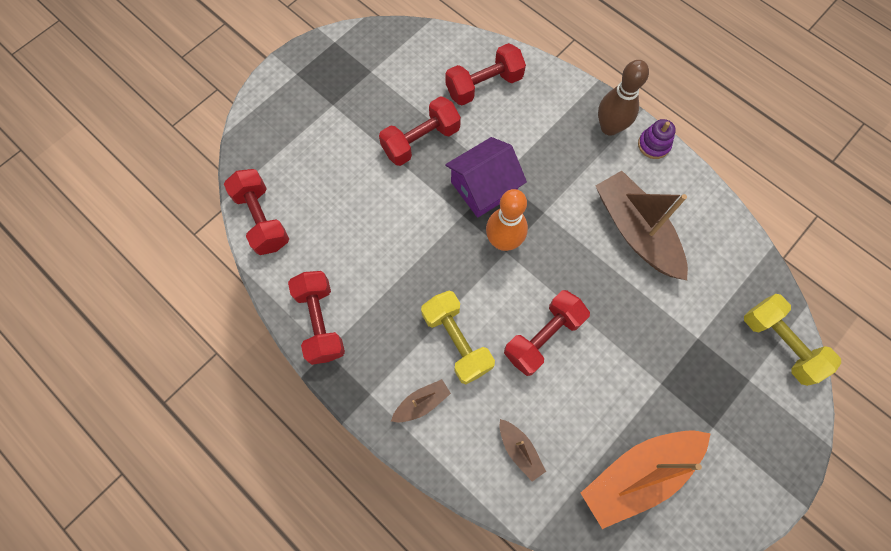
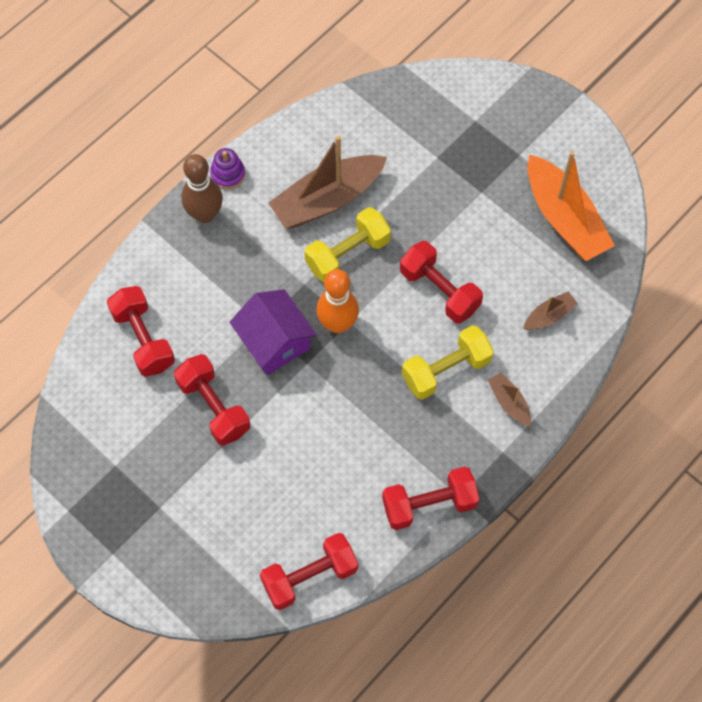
camera: 90 degrees left, 5 degrees down
(779, 343) = (440, 92): yellow dumbbell -> yellow dumbbell (347, 254)

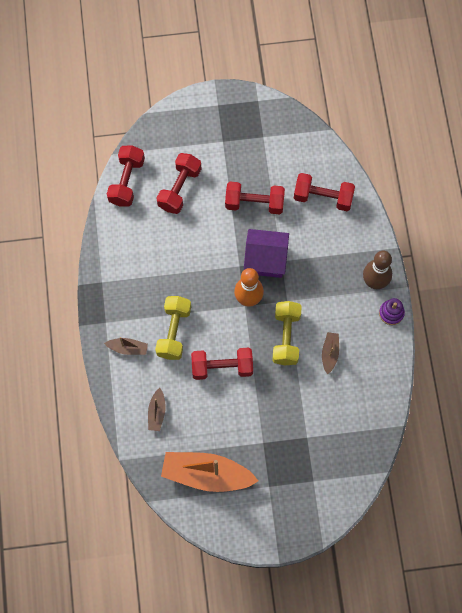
camera: 130 degrees right, 5 degrees up
(327, 199) = (330, 353): brown boat -> brown boat, size x0.47
(429, 504) = (111, 264): red dumbbell -> red dumbbell (179, 189)

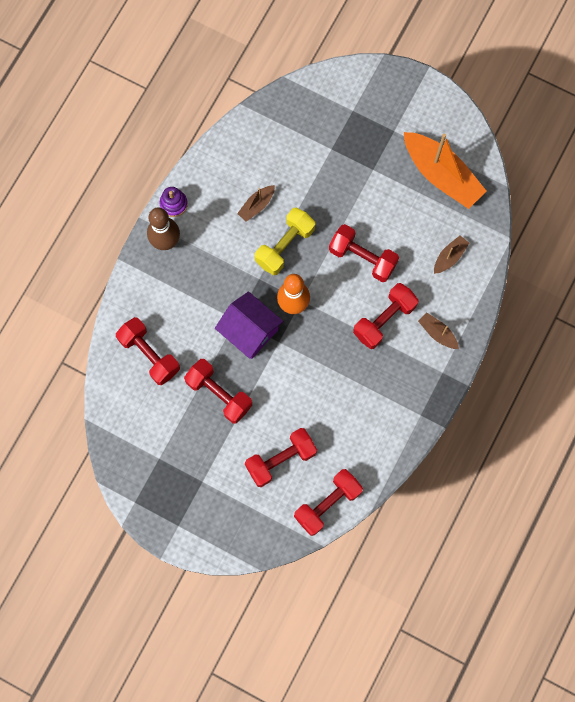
camera: 145 degrees left, 5 degrees up
(174, 332) = (384, 320): yellow dumbbell -> red dumbbell

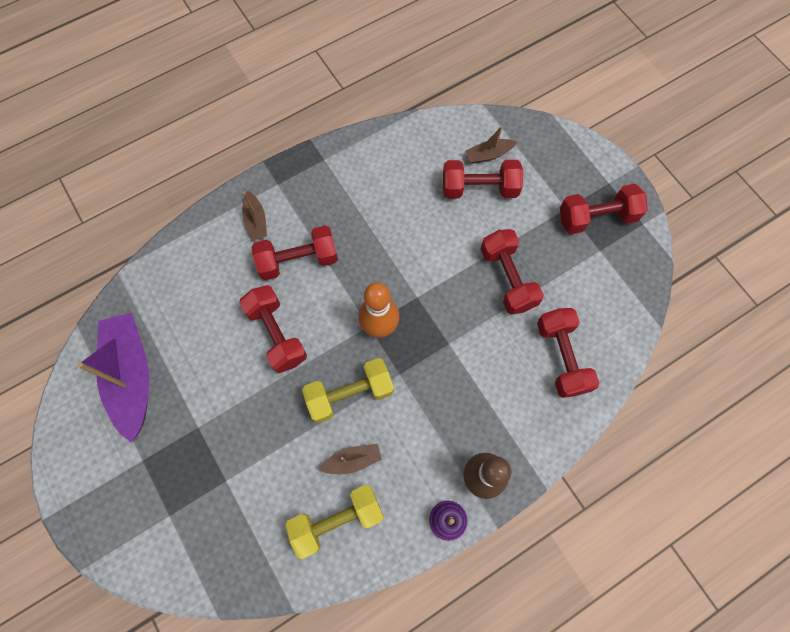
camera: 150 degrees left, 5 degrees down
(244, 165) = (337, 520): none -> yellow dumbbell
(250, 331) = (441, 323): purple house -> none
(327, 504) = (457, 131): red dumbbell -> red dumbbell (596, 217)
(441, 175) = (132, 376): orange boat -> purple boat
(449, 257) = (190, 285): brown boat -> brown boat (488, 155)

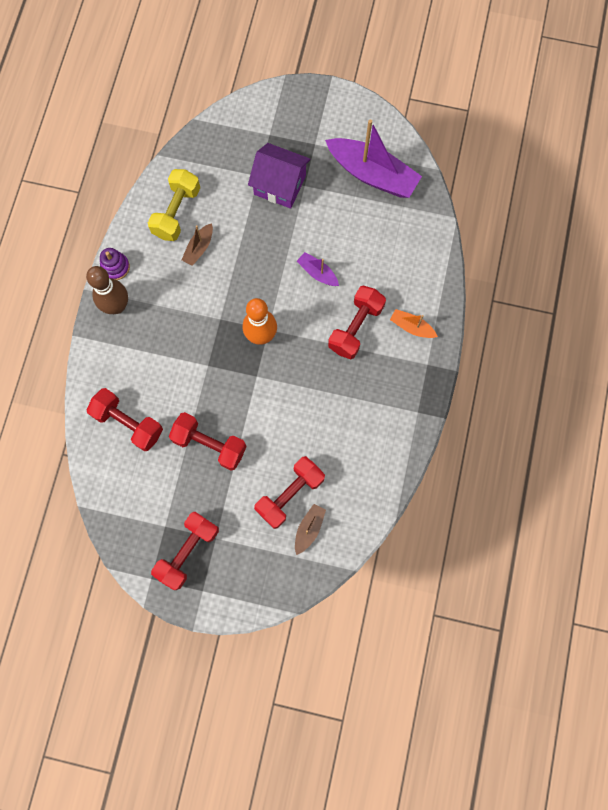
camera: 135 degrees right, 5 degrees up
(217, 450) = (280, 185): none -> purple house
(256, 220) = (411, 327): brown boat -> orange boat
(277, 334) = (317, 273): red dumbbell -> purple boat
(350, 394) = (237, 280): yellow dumbbell -> none

